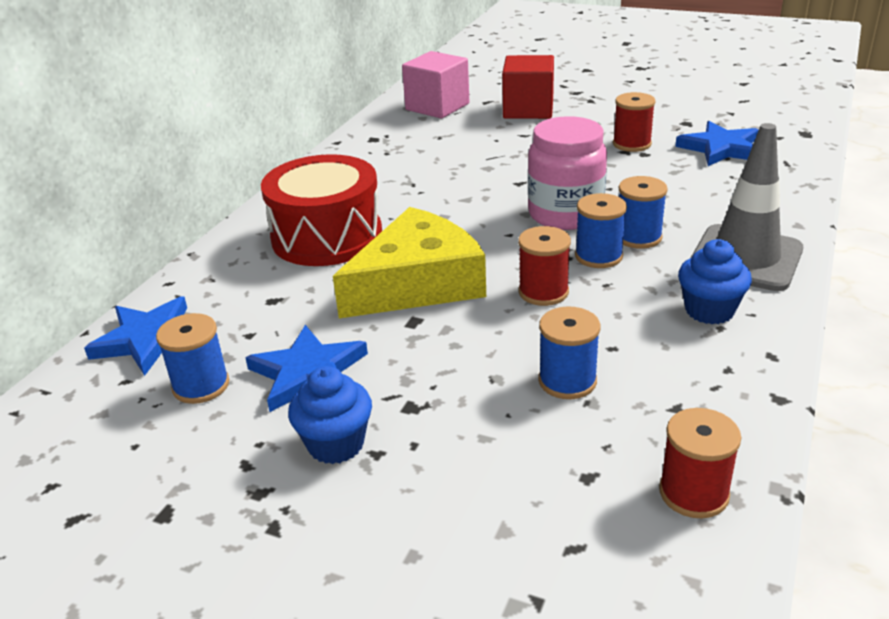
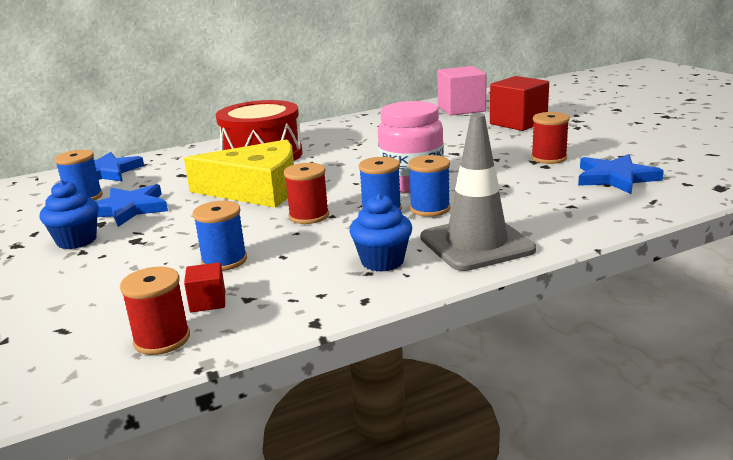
camera: 40 degrees right, 10 degrees down
(649, 432) = (208, 302): none -> red cube

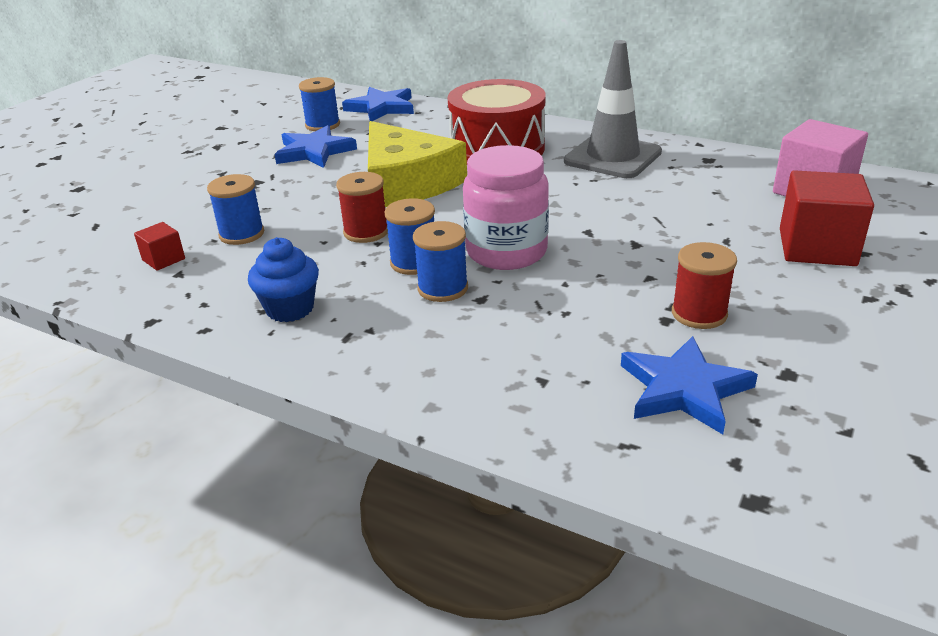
camera: 55 degrees right, 10 degrees up
(76, 241) = (239, 162): blue cupcake -> none
(162, 339) = (95, 268): red spool -> none
(476, 244) = (370, 348): grey traffic cone -> grey traffic cone (612, 157)

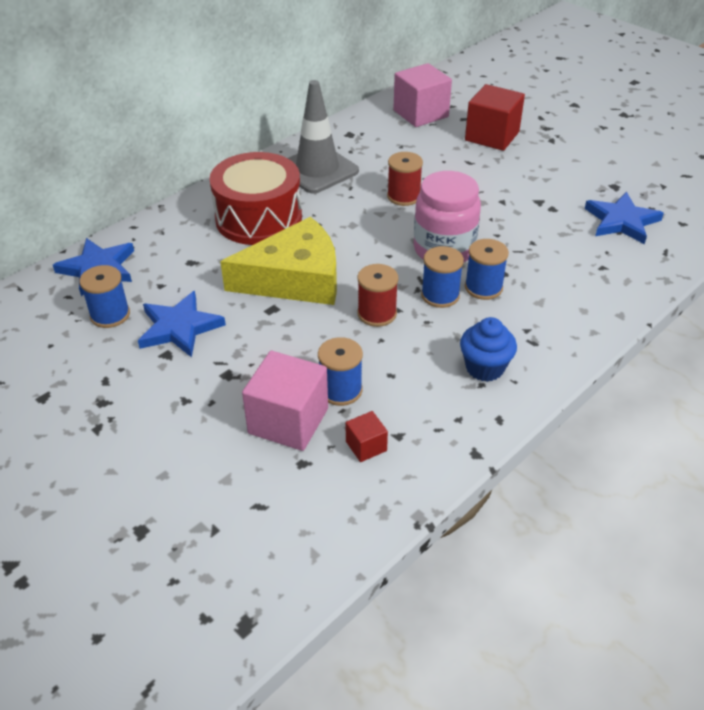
camera: 75 degrees left, 10 degrees up
(197, 218) = (288, 421): none -> pink cube
(699, 314) = (550, 196): red spool -> red spool (403, 196)

